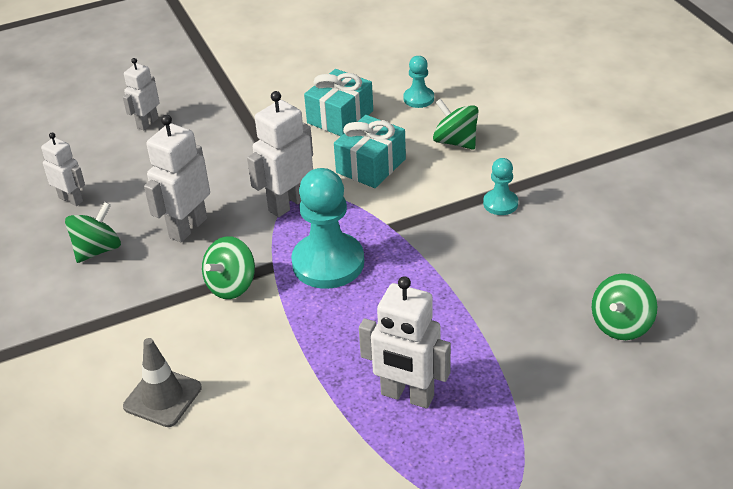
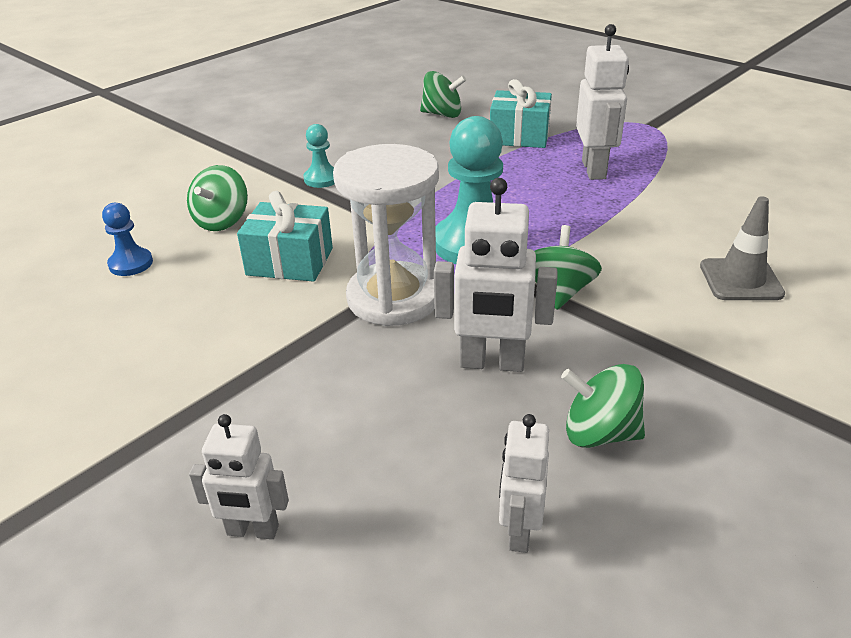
camera: 115 degrees left, 5 degrees down
(231, 285) = (559, 292): green spinning top -> green spinning top turned 90 degrees counterclockwise
(288, 204) = (393, 298): white robot -> white hourglass
(340, 117) = (186, 312): turquoise gift -> turquoise gift (519, 136)
(418, 98) = (131, 264): turquoise pawn -> blue pawn

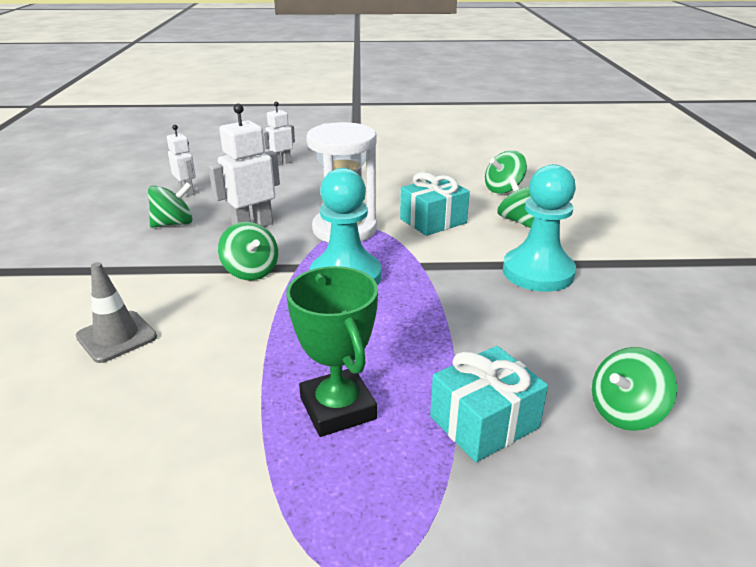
camera: 135 degrees right, 5 degrees down
(131, 264) = (503, 189): blue pawn -> green spinning top
(322, 179) = (538, 272): turquoise pawn -> turquoise pawn, size x1.98
(594, 169) = (338, 408): white robot -> green trophy

